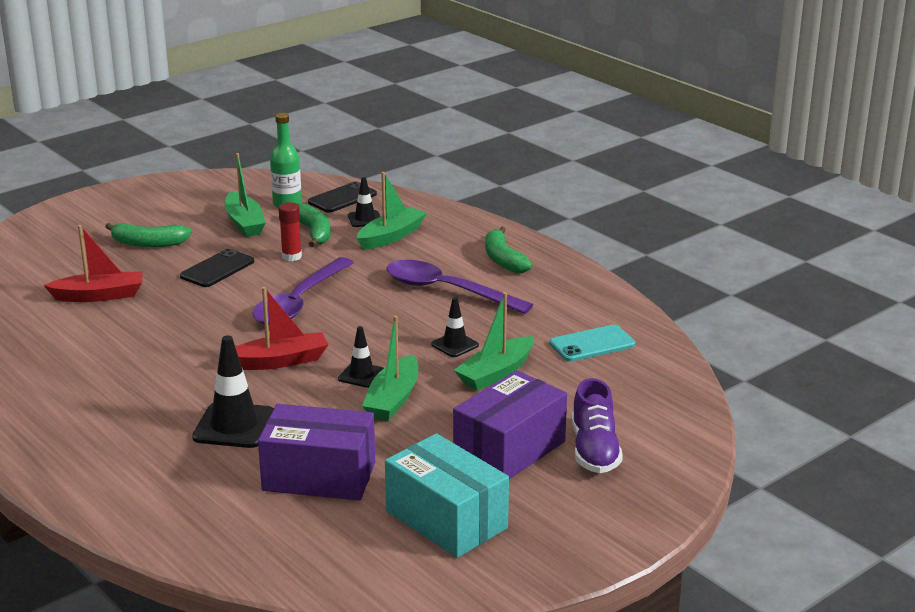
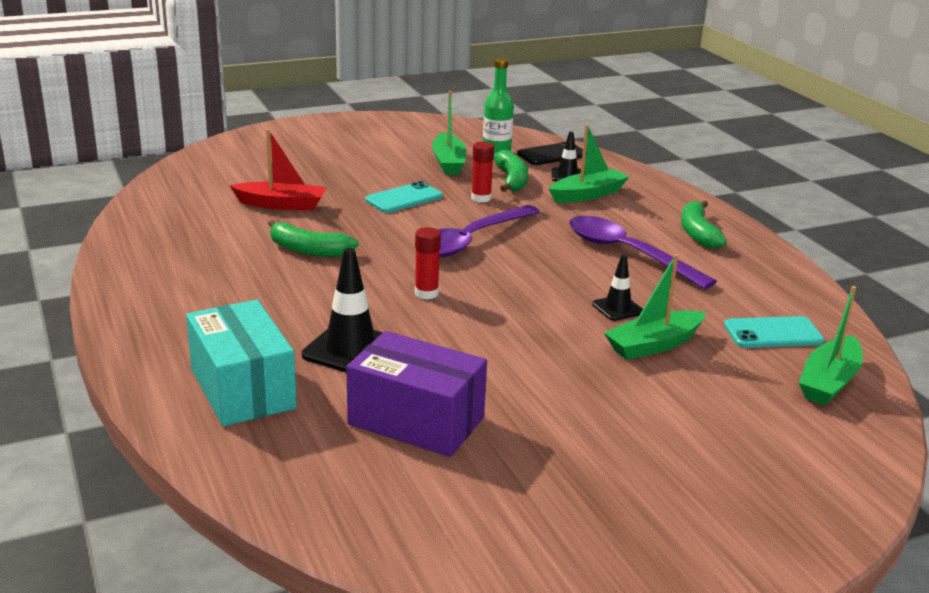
camera: 15 degrees right, 0 degrees up
(148, 243) = (350, 167): green banana -> green banana (308, 250)
(217, 269) = (404, 198): black phone -> turquoise phone
(280, 361) = (426, 293): red boat -> red glue stick
(361, 375) = (505, 322): black traffic cone -> none
(393, 399) = (530, 353): green boat -> green boat (829, 382)
(446, 519) = (541, 500): turquoise box -> turquoise box (243, 389)
(509, 450) = (642, 433): purple box -> none
(594, 450) = (744, 453): purple shoe -> none

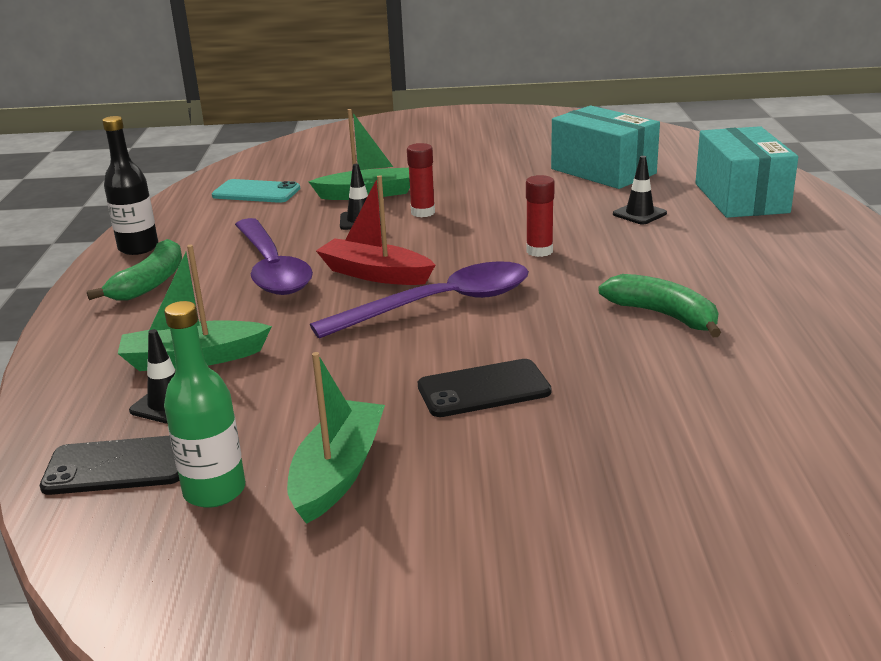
camera: 155 degrees left, 0 degrees up
(281, 204) = (697, 402): red boat -> red boat (375, 274)
(350, 350) = (639, 214): black traffic cone -> black traffic cone, size x0.57
(404, 198) = (484, 389): turquoise phone -> black phone
(416, 421) = (603, 171): purple box -> turquoise box
(481, 198) = (360, 373): red glue stick -> red glue stick (423, 212)
(512, 180) = (271, 407): green banana -> none
(763, 259) = (138, 248): none -> black bottle
(829, 382) = (273, 164): green boat -> none

